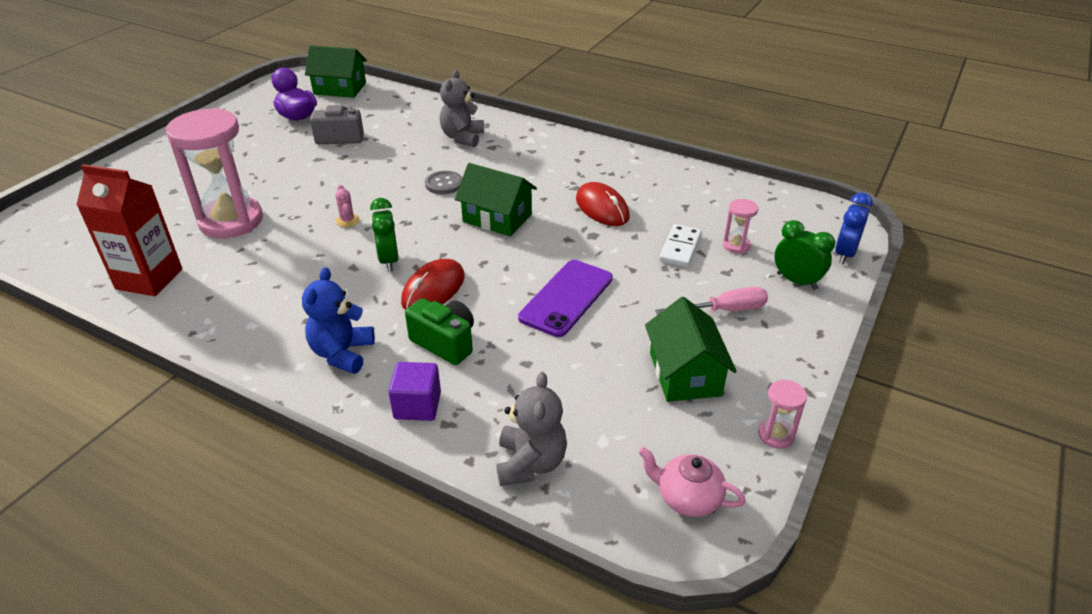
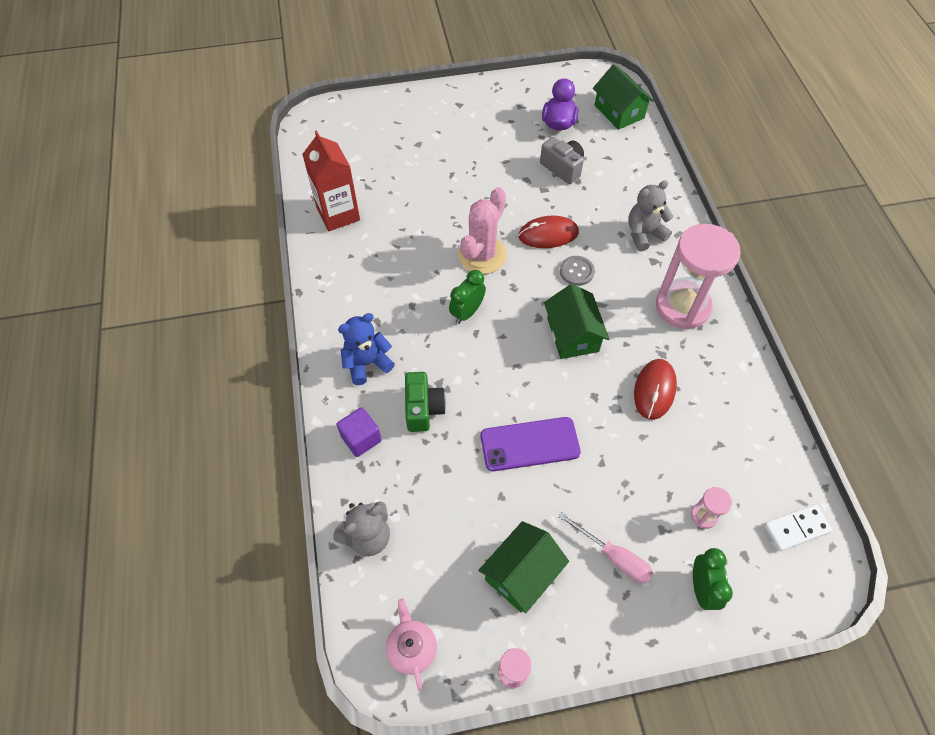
camera: 50 degrees right, 20 degrees up
(231, 221) = (421, 199): pink hourglass -> pink hourglass (682, 307)
(347, 220) = (482, 255): pink cactus -> pink cactus, size x2.42
(433, 289) = (464, 361): red mouse -> red mouse (548, 234)
(680, 248) = (660, 478): white domino -> white domino (796, 528)
(844, 254) = (778, 606): blue clock -> none

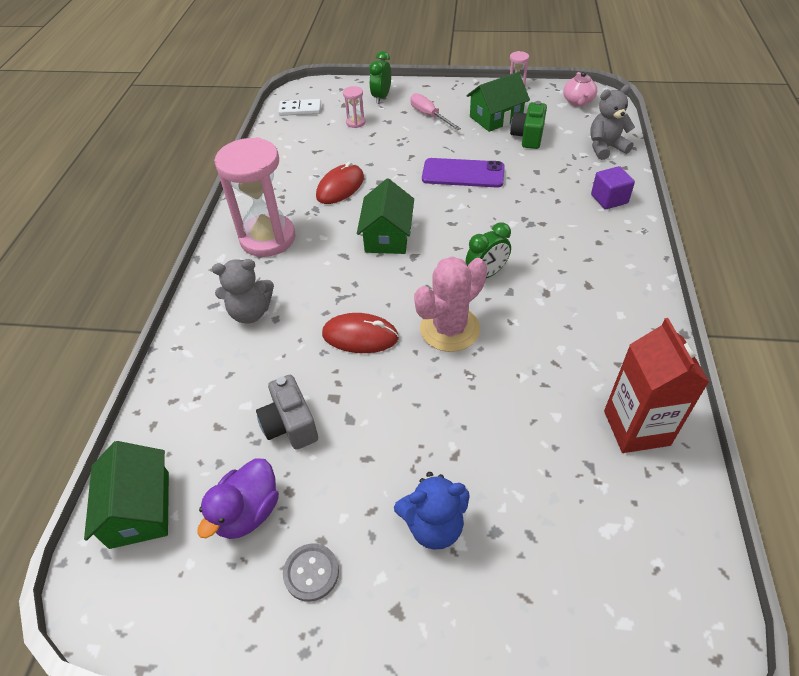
camera: 160 degrees left, 10 degrees down
(367, 363) = (601, 250): blue teddy bear -> blue teddy bear (434, 525)
(423, 409) = (549, 209): green camera -> green camera (528, 137)
(576, 271) = (350, 289): grey button -> grey button (311, 573)

